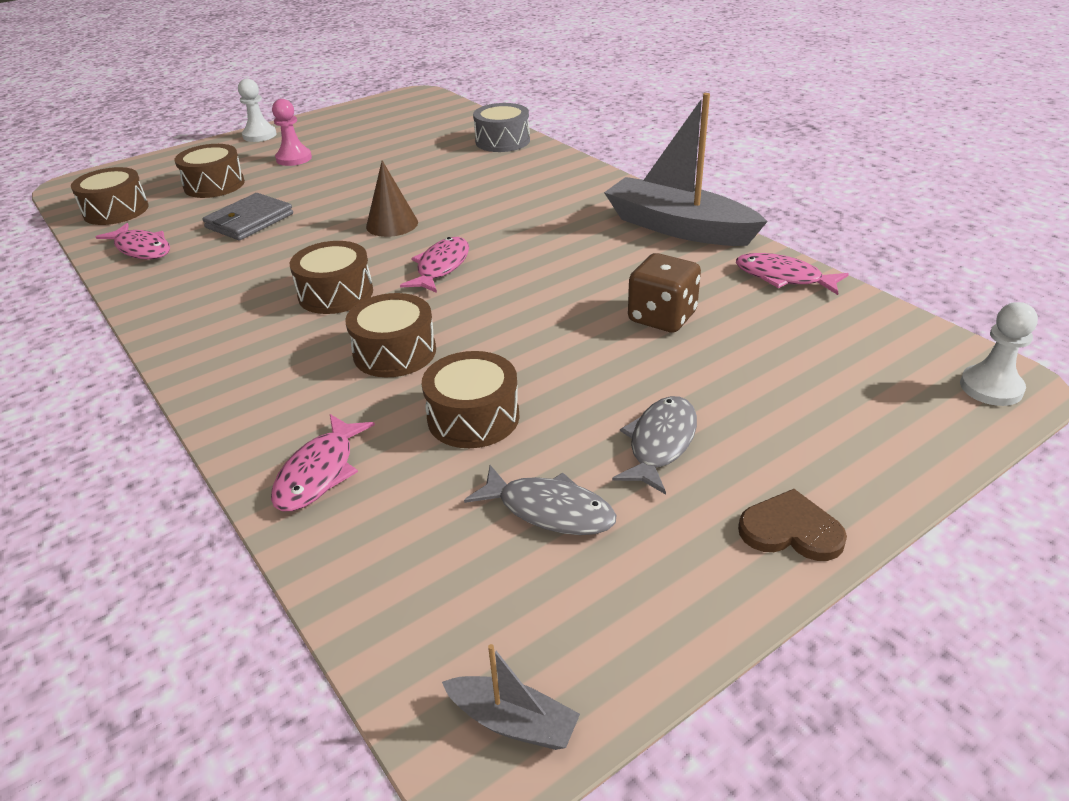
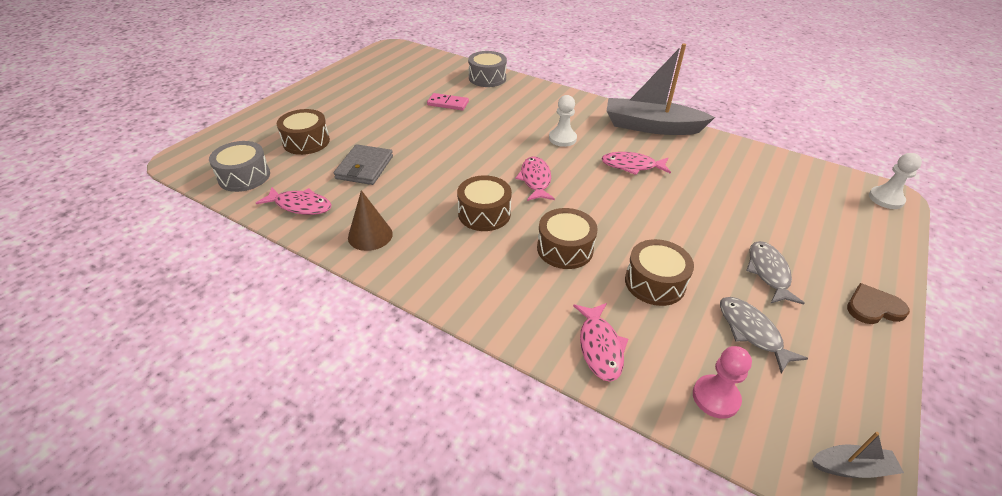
camera: 25 degrees left, 5 degrees up
(116, 211) = (244, 176): brown drum -> grey drum
(259, 135) = (302, 94): white pawn -> white pawn (562, 139)
(294, 158) = (348, 111): pink pawn -> pink pawn (715, 397)
(392, 224) = (472, 153): brown cone -> brown cone (370, 235)
(420, 165) = (448, 103): none -> pink domino
(549, 510) = (751, 332): grey fish -> grey fish turned 120 degrees counterclockwise
(662, 317) = (696, 190): brown dice -> none
(783, 277) = (735, 151): pink fish -> pink fish (632, 166)

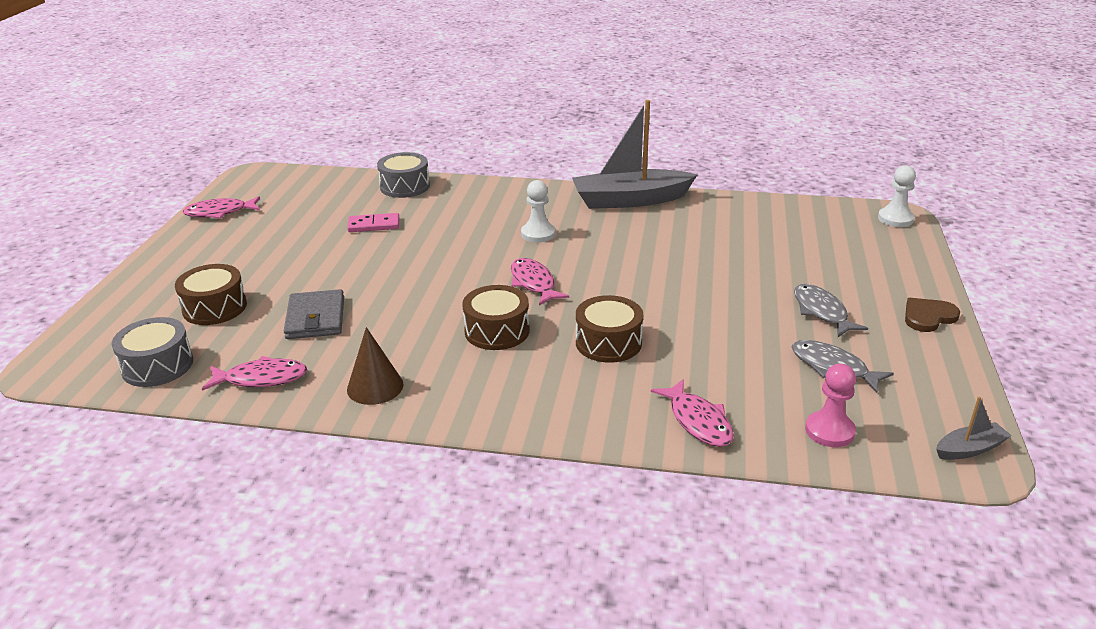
camera: 20 degrees left, 10 degrees down
(632, 166) = (632, 245): pink fish -> pink fish (219, 212)
(655, 283) = (719, 349): brown drum -> none

